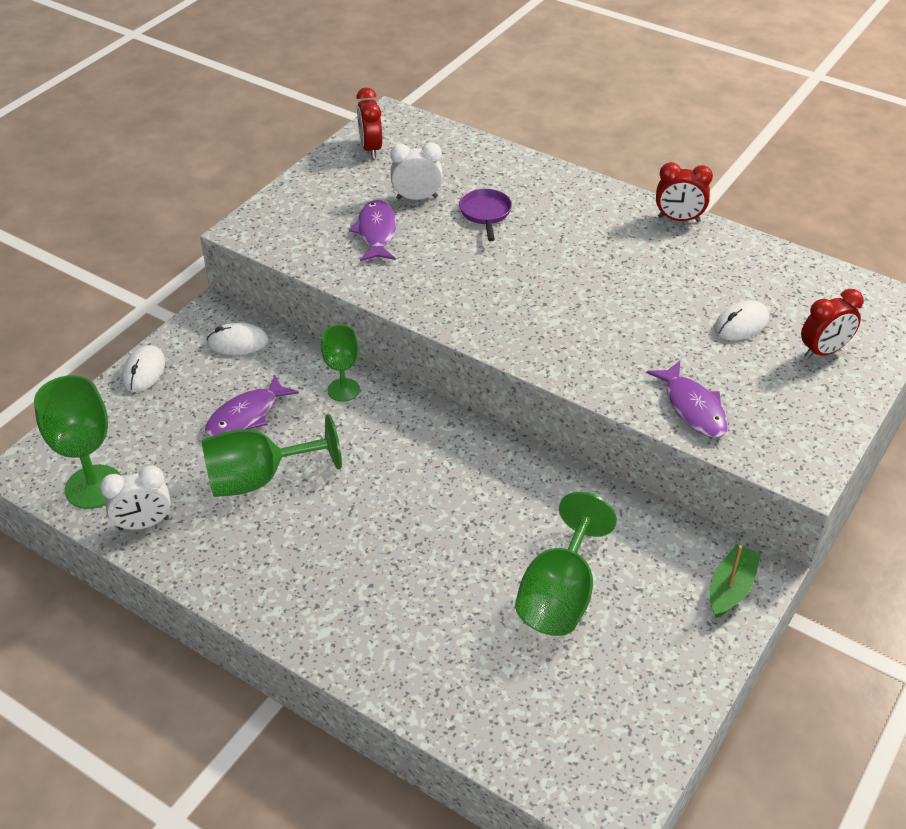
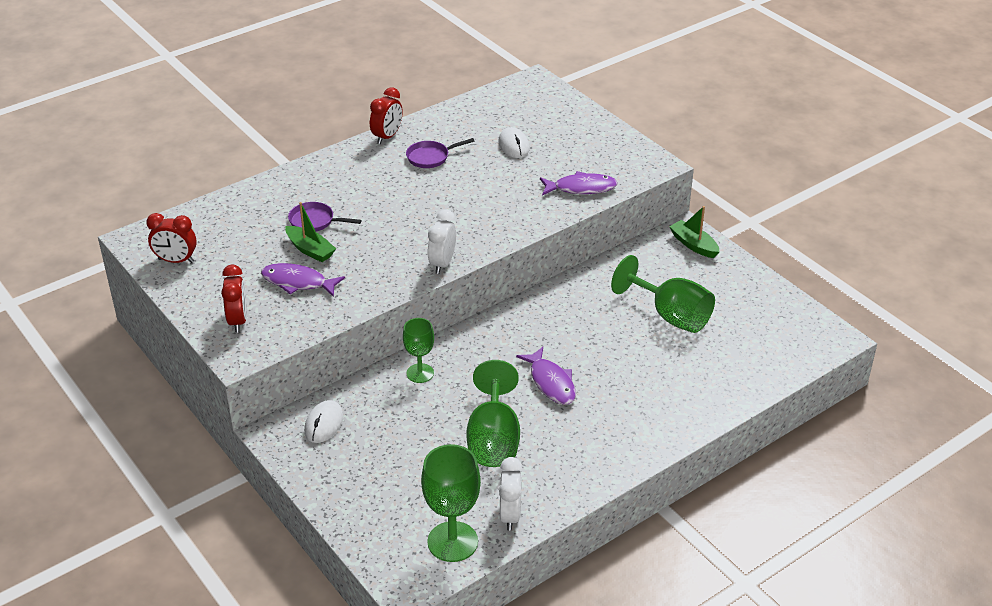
camera: 70 degrees left, 5 degrees down
(144, 371) = (325, 490): white mouse -> none
(246, 415) = (418, 434): purple fish -> purple fish (551, 382)
(417, 198) = (267, 251): white clock -> white clock (442, 263)
(435, 225) = (310, 250): none -> green boat
(663, 262) = (430, 157): none -> purple pan
(823, 351) = (558, 123): red clock -> red clock (238, 321)

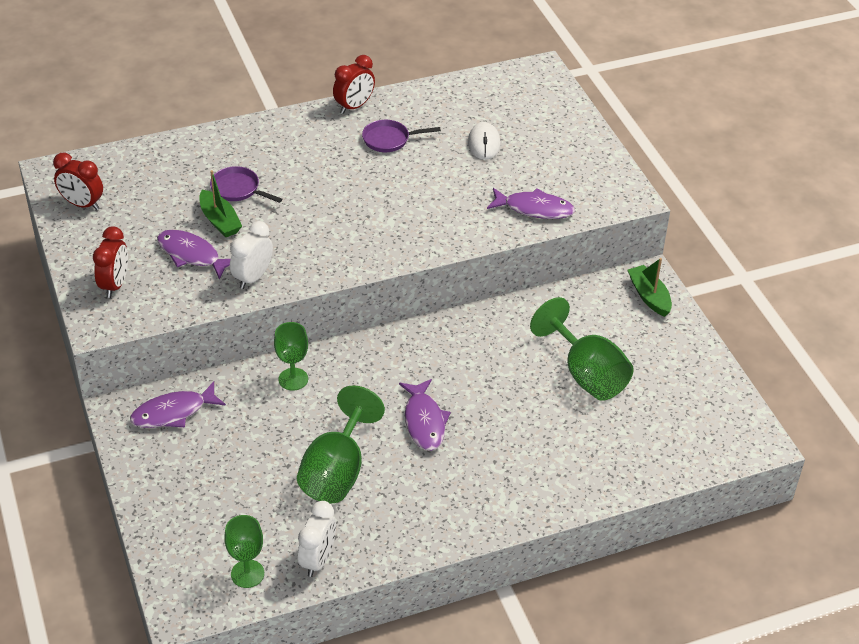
camera: 15 degrees right, 5 degrees up
(324, 424) = (173, 412): white mouse -> purple fish
(442, 263) = (348, 265): white clock -> white clock (253, 278)
(452, 542) = (247, 574): green goblet -> green goblet, size x0.62

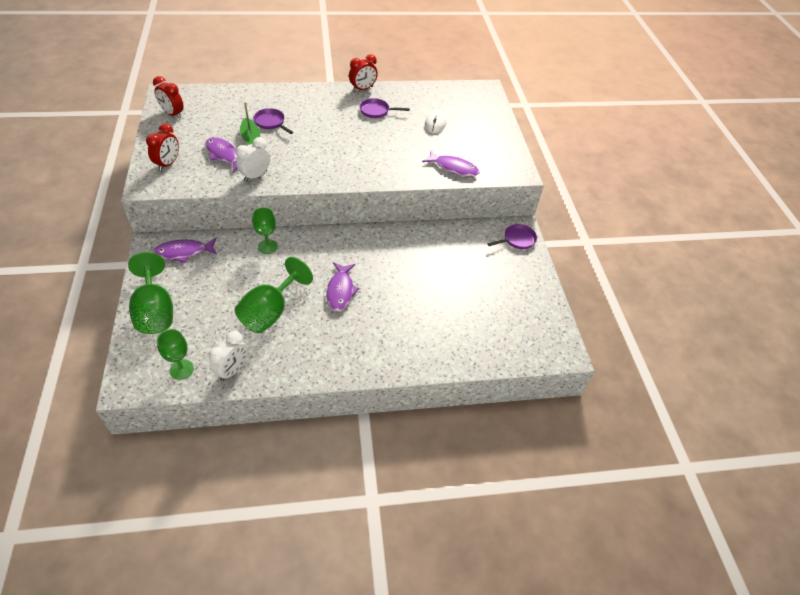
camera: 10 degrees right, 5 degrees up
(587, 374) = (459, 282): green goblet -> green goblet (155, 311)
(649, 296) = (517, 240): green boat -> purple pan

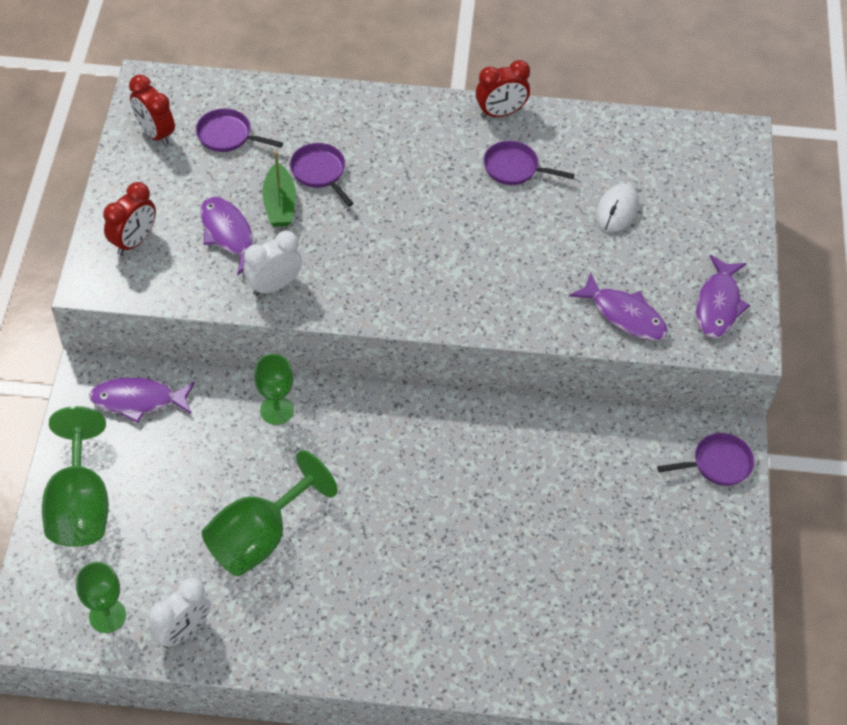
camera: 15 degrees right, 5 degrees up
(215, 111) = (228, 135): none -> purple pan
(340, 291) = (381, 516): purple fish -> purple fish (718, 305)

